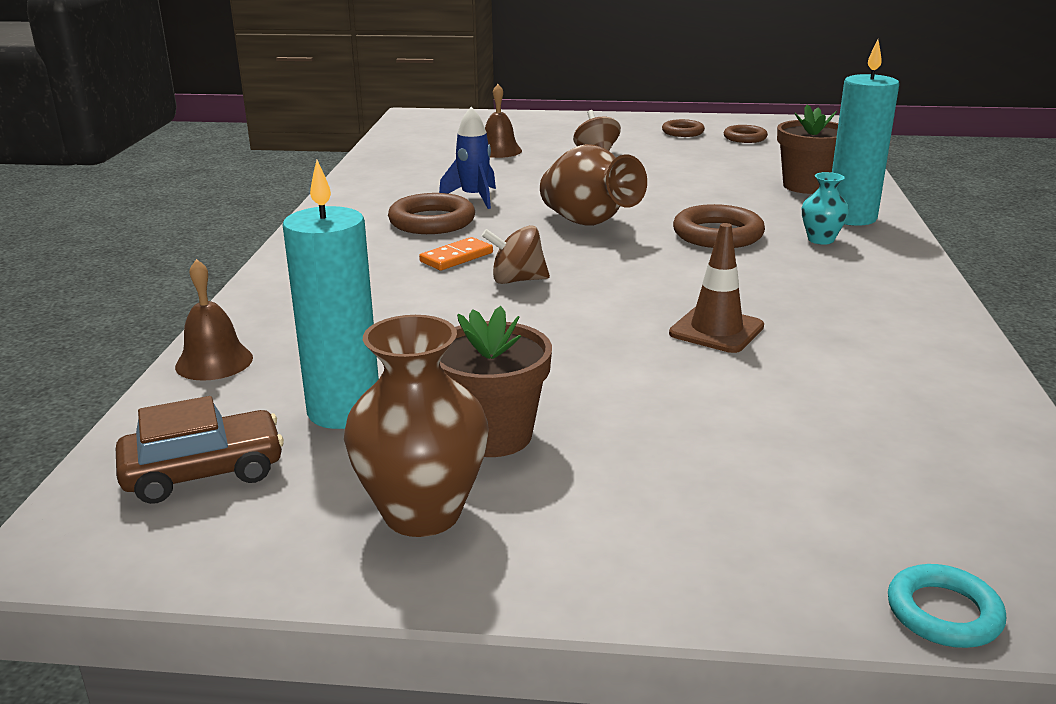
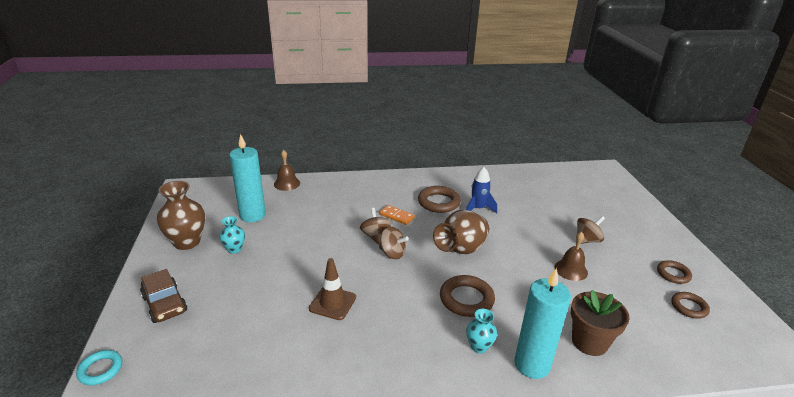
camera: 75 degrees right, 5 degrees up
(204, 472) = (216, 199): brown car -> brown car (165, 304)
(492, 435) = (234, 249): brown flower pot -> turquoise vase
(499, 151) = (563, 205): brown bell -> brown bell (571, 270)
(580, 271) = (392, 253): none -> brown spinning top

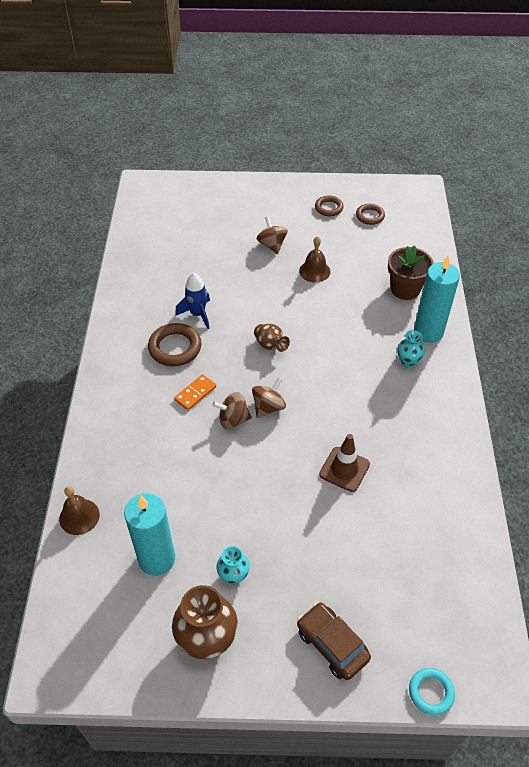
camera: 80 degrees left, 20 degrees up
(165, 304) = (332, 644): brown car -> brown car turned 105 degrees counterclockwise
(461, 249) = (270, 345): brown vase -> brown vase, size x0.54
(466, 299) = (348, 357): brown ring -> none

